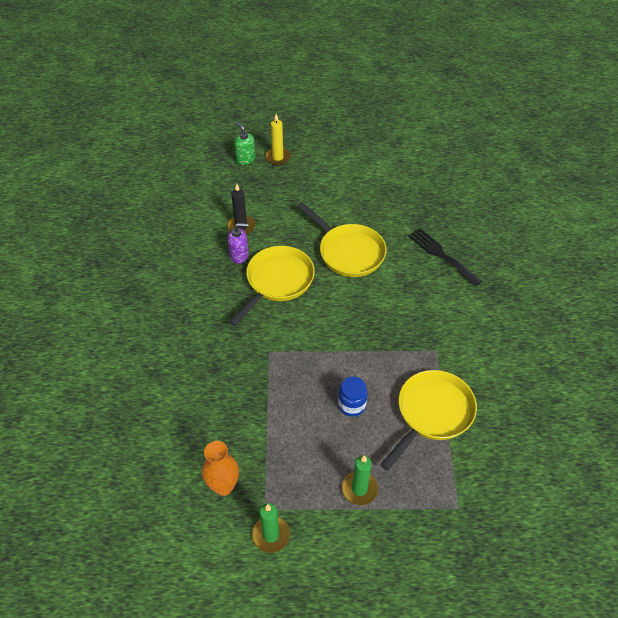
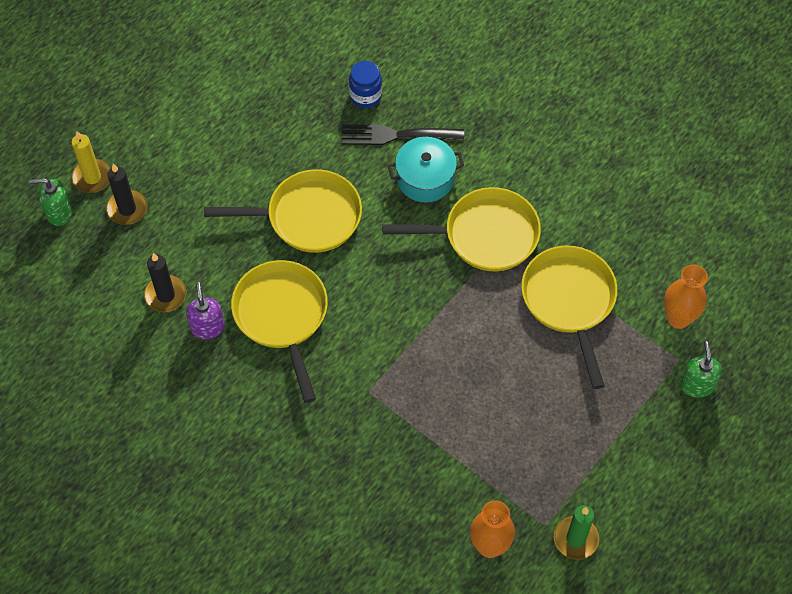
camera: 50 degrees left, 10 degrees up
(239, 255) = (207, 327): purple soap dispenser -> purple soap dispenser turned 45 degrees counterclockwise
(274, 181) = (127, 209): none -> black candle
(351, 405) = (499, 364): blue jar -> blue jar (365, 96)
(359, 489) = (593, 427): green candle -> none
(427, 339) = (484, 235): none -> yellow pan
(430, 286) = (425, 178): none -> turquoise pot
(451, 533) = (696, 385): none -> green soap dispenser
(487, 486) = (678, 318): none -> orange vase

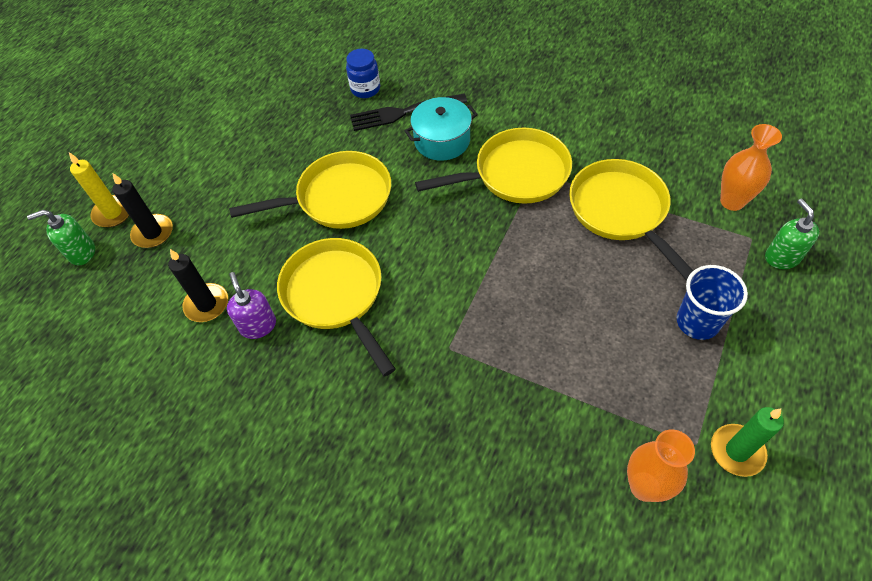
camera: 10 degrees left, 5 degrees down
(592, 424) = (697, 322): none -> blue cup

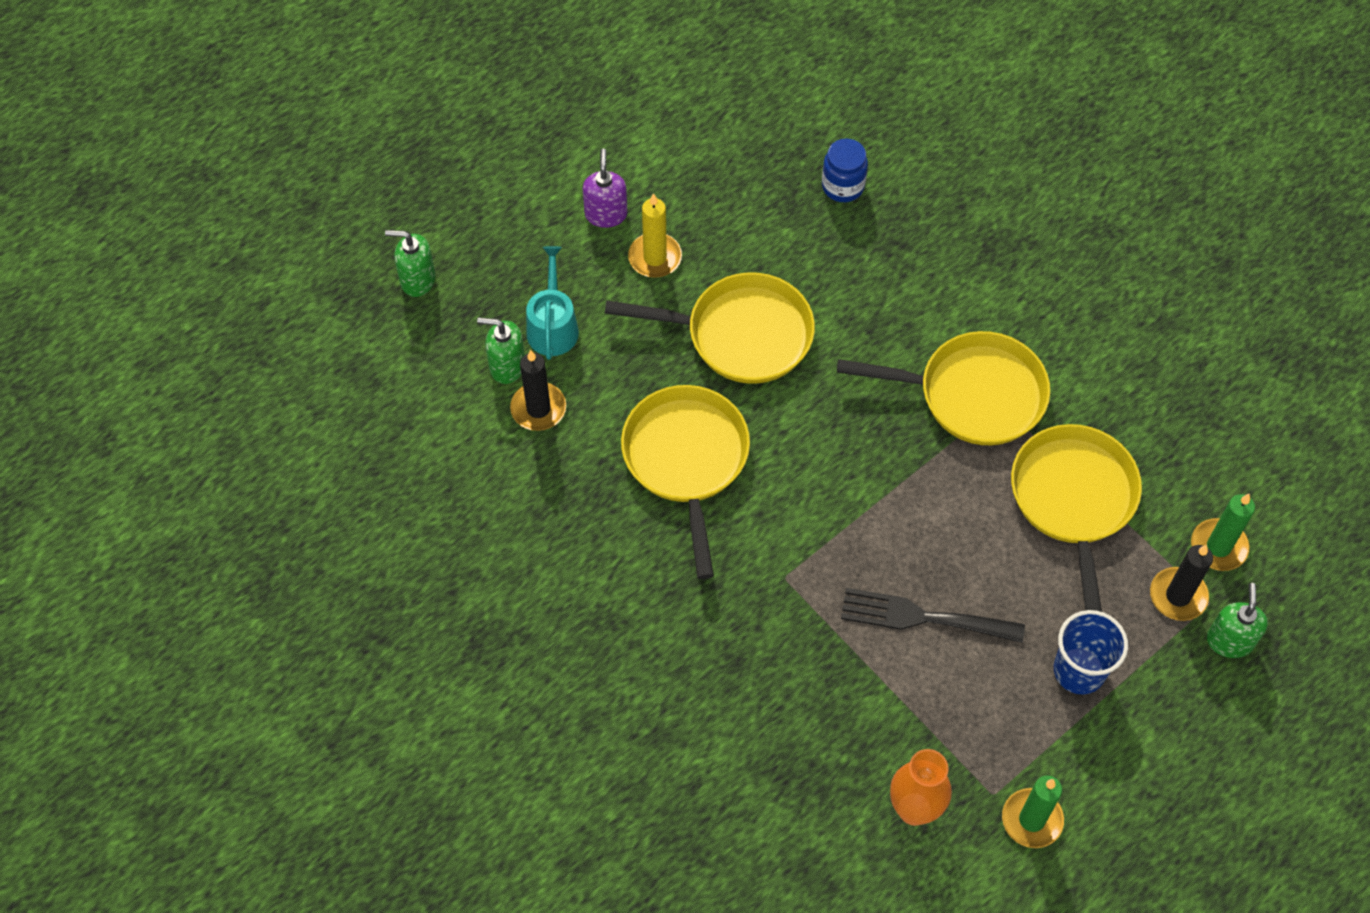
camera: 20 degrees right, 5 degrees up
(113, 213) = (467, 240): yellow candle -> yellow candle (655, 257)
(153, 233) = (506, 288): black candle -> black candle (1178, 596)
(171, 284) = (507, 366): none -> green soap dispenser
(197, 244) = (552, 326): none -> turquoise watering can
(258, 325) = (586, 459): purple soap dispenser -> purple soap dispenser (606, 214)
(403, 113) = (875, 244): black fork -> black fork (923, 617)
(442, 140) = (905, 307): turquoise pot -> none
(732, 201) = (1218, 546): orange vase -> green candle

